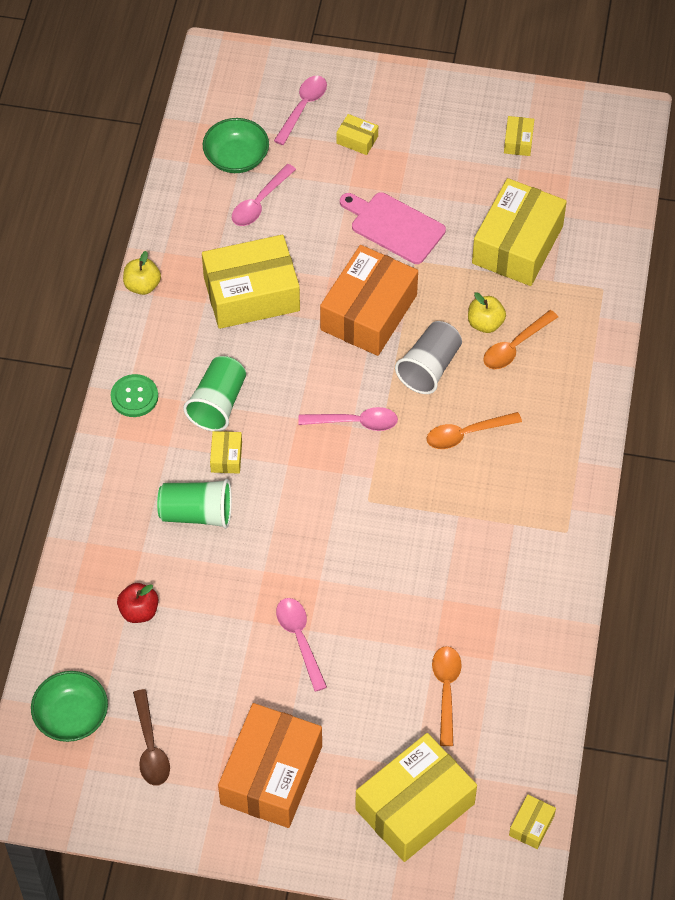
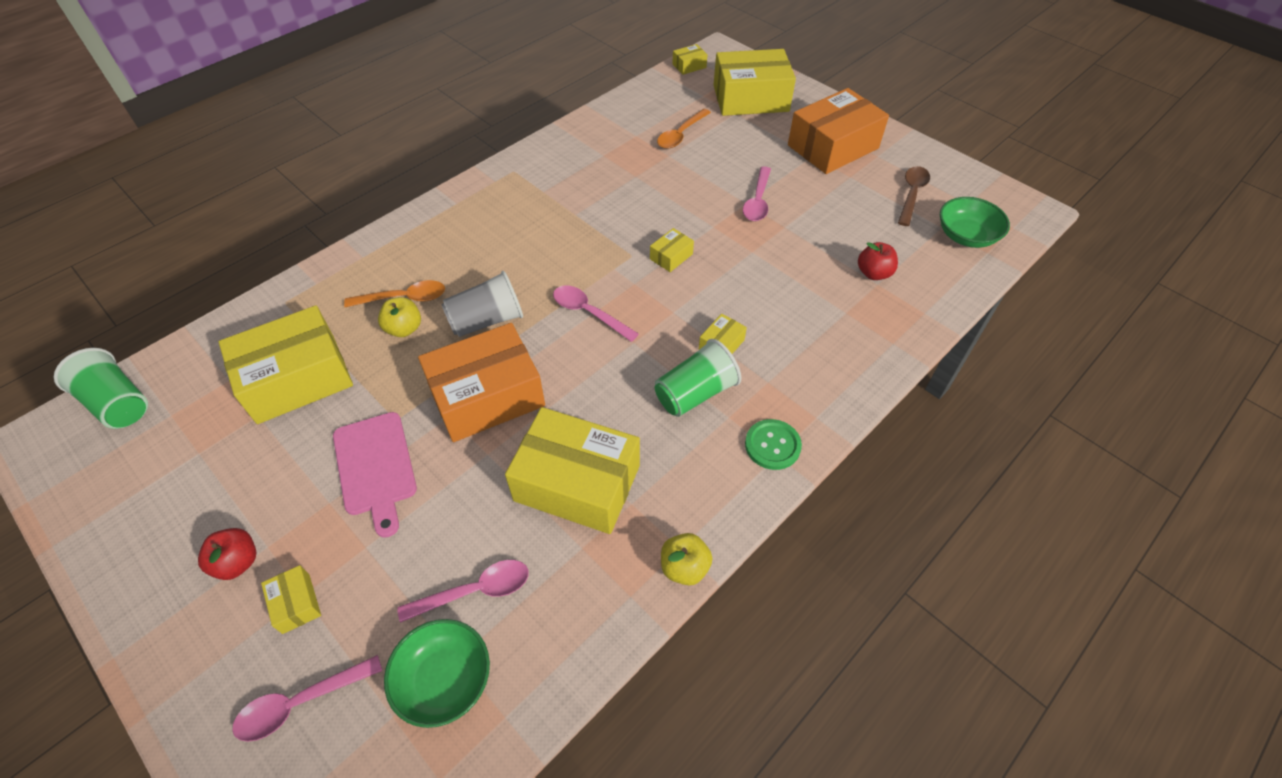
camera: 145 degrees left, 5 degrees down
(197, 513) = (779, 315): green cup -> green cup (118, 403)
(415, 136) = (237, 562): none -> red apple
(466, 434) = (512, 259): orange spoon -> none
(518, 141) = (160, 483): yellow box -> yellow box (671, 256)

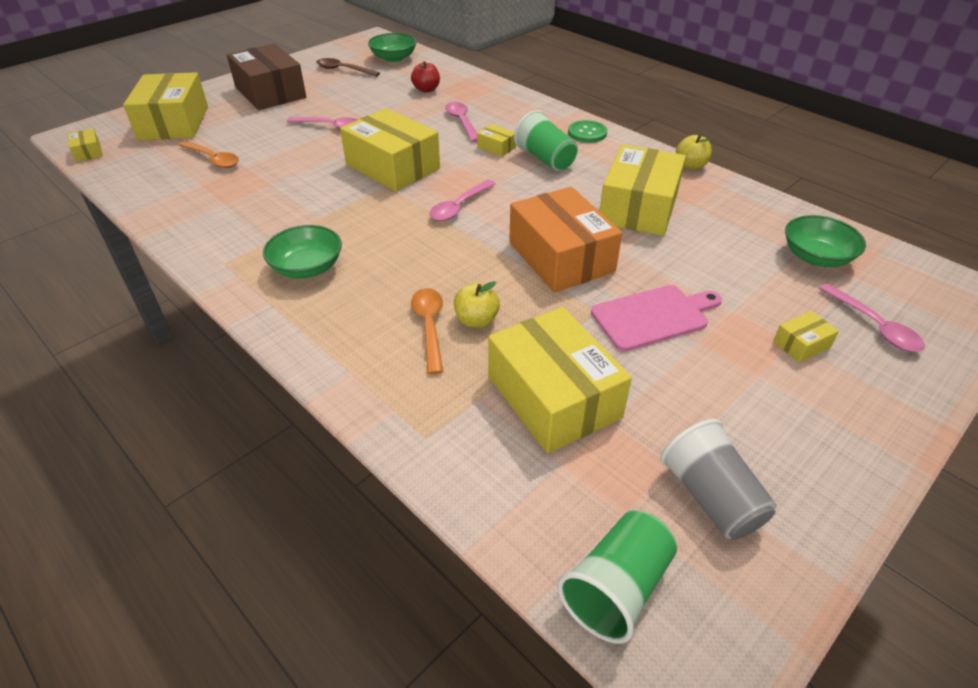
camera: 90 degrees left, 10 degrees down
(237, 562) = (783, 394): red apple -> none
(475, 591) = (745, 249): pink spoon -> pink spoon (462, 122)
(486, 320) = (466, 264): grey cup -> grey cup (710, 497)
(499, 217) = (307, 267): none -> green bowl
(671, 256) = (392, 167): yellow box -> yellow box, size x2.36
(832, 147) = (270, 92): orange box -> brown box

